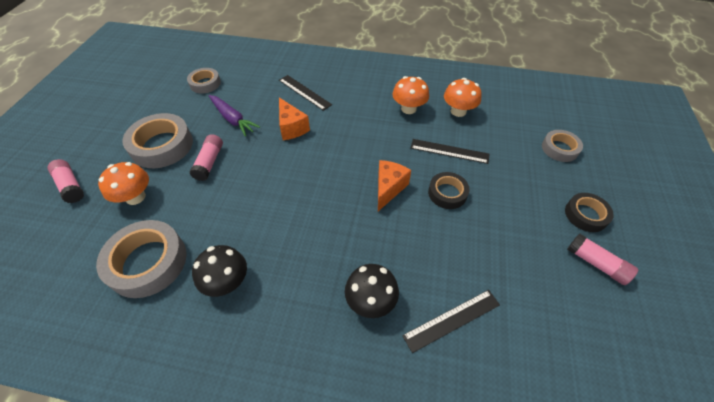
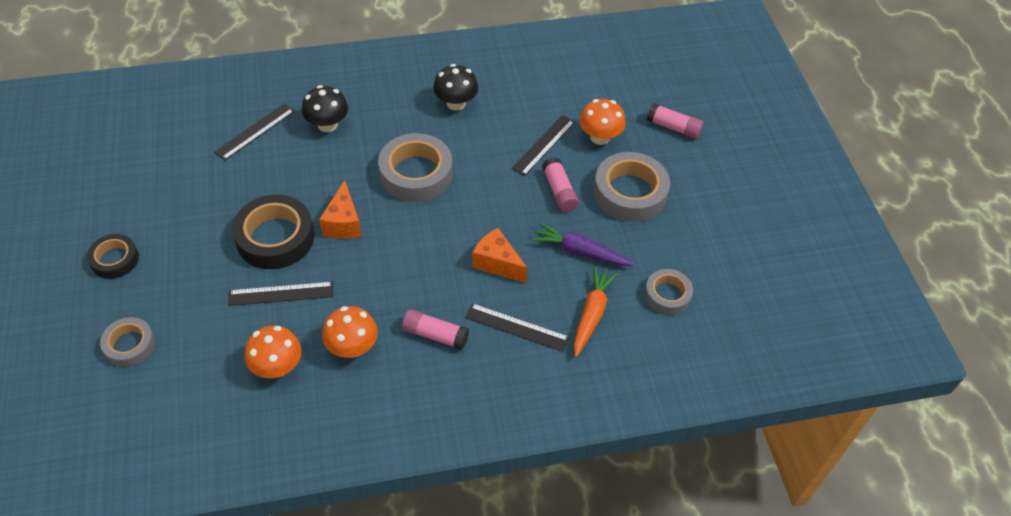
camera: 155 degrees right, 0 degrees up
(148, 262) = (534, 96): grey tape -> grey tape (416, 173)
(186, 205) = (543, 145): none -> black ruler
(256, 87) = (592, 314): none -> orange carrot
(447, 193) = (275, 238): black tape -> black tape, size x1.71
(596, 263) = (116, 211): pink glue stick -> pink glue stick (435, 335)

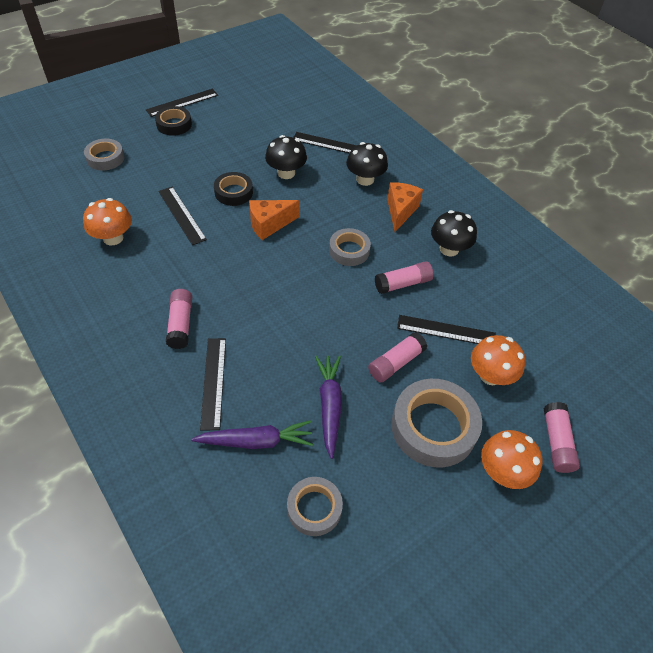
camera: 65 degrees right, 0 degrees up
(76, 240) = (182, 102): none -> black ruler
(275, 183) = (286, 173): none -> black mushroom
(275, 238) = (233, 192): black tape -> black tape, size x0.58
(352, 347) = (147, 274): orange mushroom -> orange mushroom (503, 471)
(416, 173) = (349, 250): grey tape -> grey tape, size x0.58
(478, 151) = (402, 284): none -> pink glue stick
(497, 263) = (280, 342): orange cheese -> orange cheese (400, 211)
(592, 314) = (256, 441): orange carrot -> purple carrot

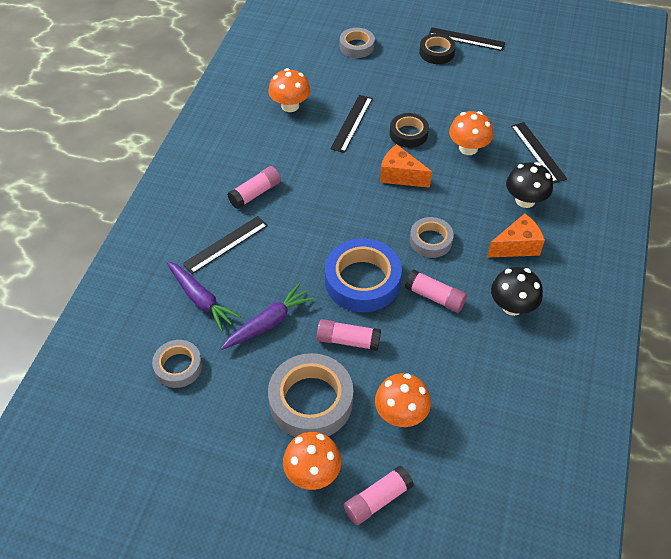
camera: 55 degrees right, 0 degrees up
(286, 173) = (468, 148): black mushroom -> orange mushroom
(347, 315) = (362, 281): none -> blue tape
(446, 331) = (416, 356): black ruler -> none

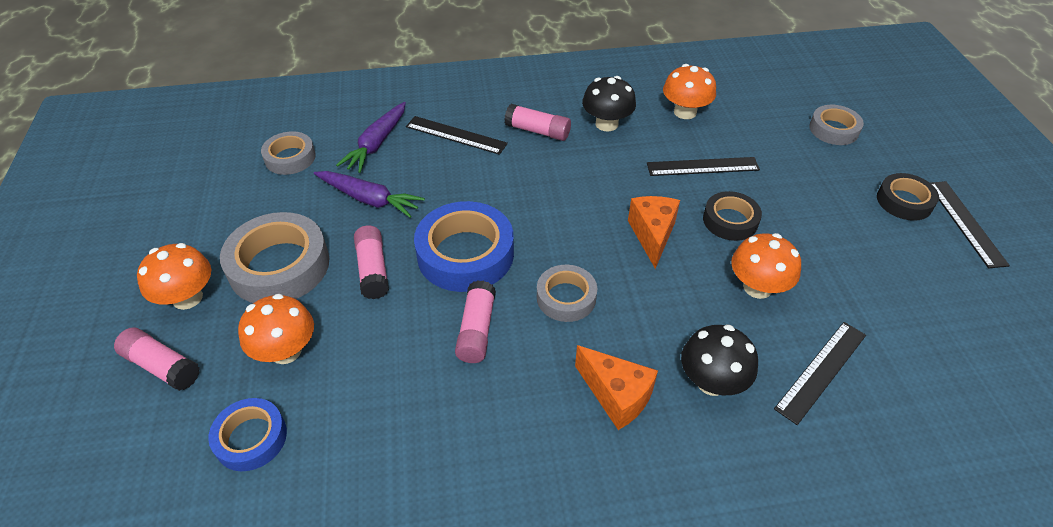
camera: 65 degrees right, 5 degrees down
(468, 449) = (251, 438): none -> blue tape
(512, 306) = (505, 421): black mushroom -> black mushroom (606, 124)

